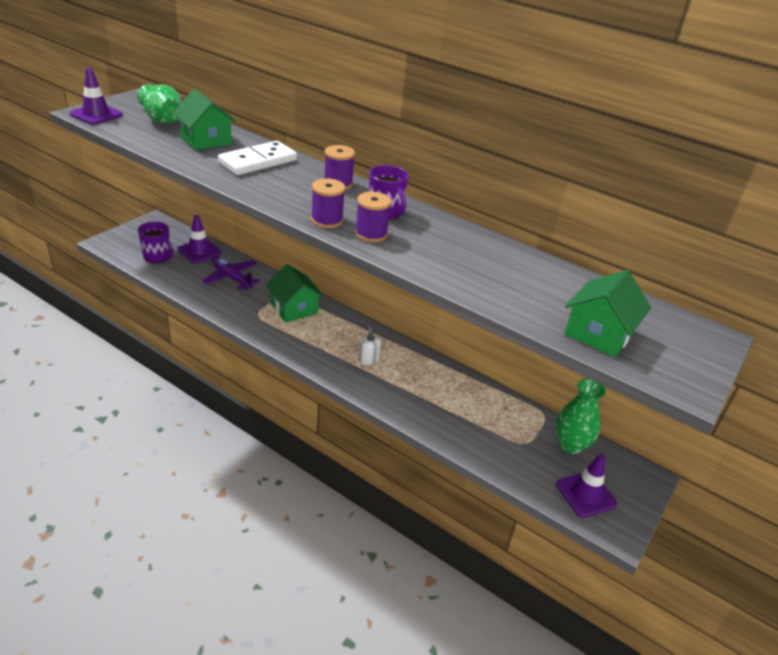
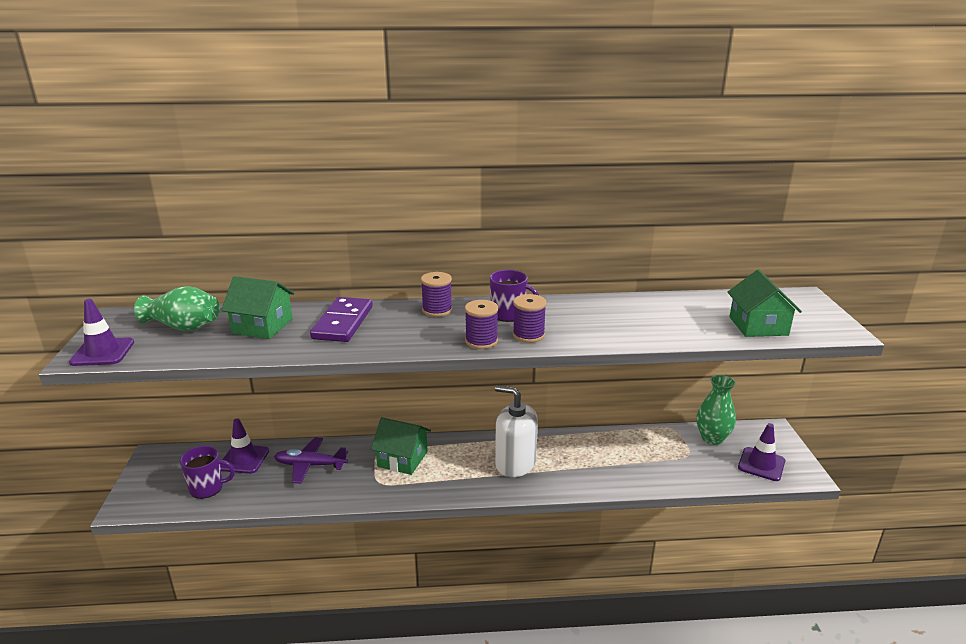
camera: 35 degrees left, 10 degrees down
(258, 161) = (342, 323): white domino -> purple domino
(368, 359) = (515, 463): white soap dispenser -> white soap dispenser, size x2.26

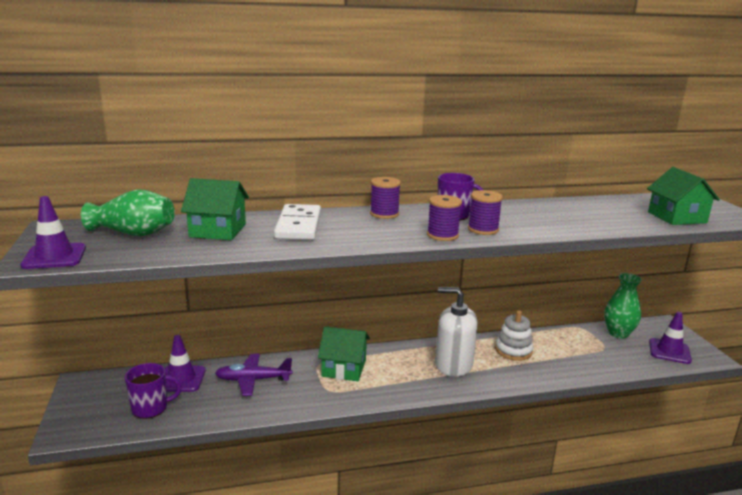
camera: 10 degrees left, 5 degrees down
(342, 323) = (298, 225): purple domino -> white domino
(586, 451) = (513, 351): none -> white stacking toy

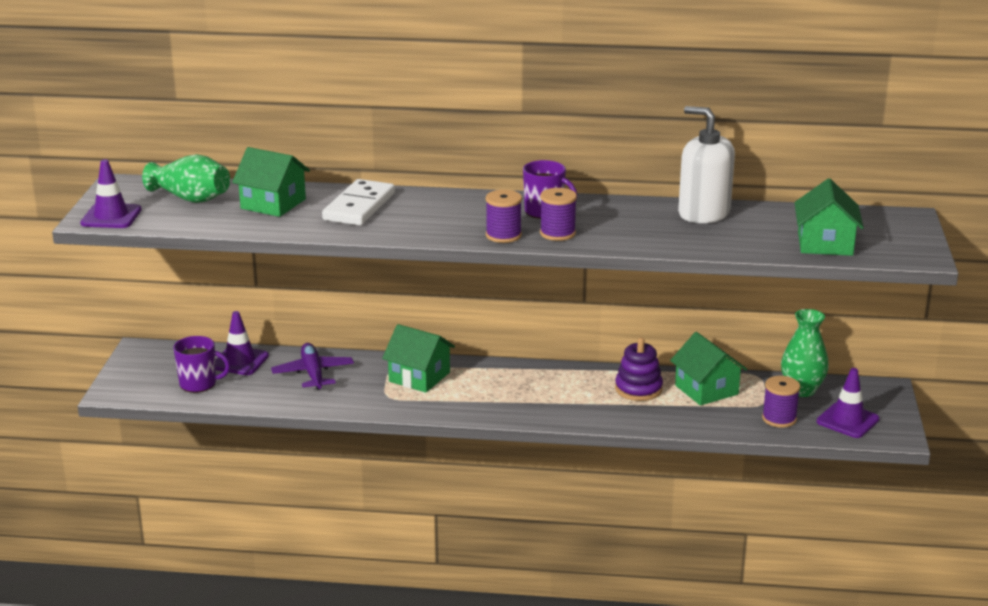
camera: 20 degrees right, 5 degrees up
(253, 380) = (313, 373): purple plane -> purple plane turned 60 degrees clockwise
(384, 214) = (466, 201): purple spool -> purple spool (779, 419)
(453, 365) = (549, 393): white soap dispenser -> white soap dispenser (703, 213)
(513, 351) = (638, 389): white stacking toy -> purple stacking toy
(559, 343) = (706, 390): none -> green house

